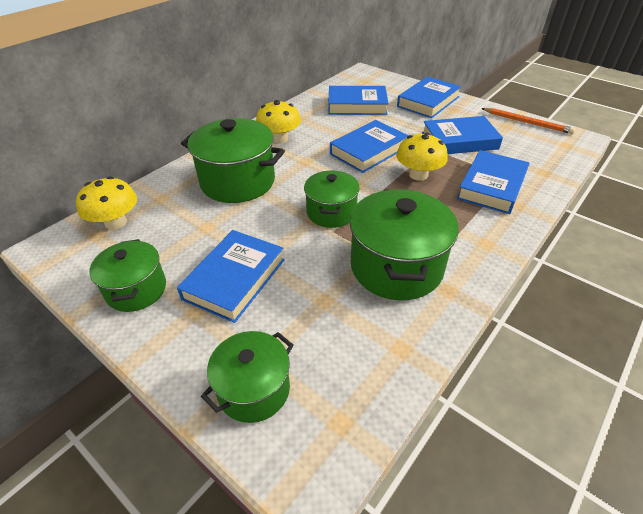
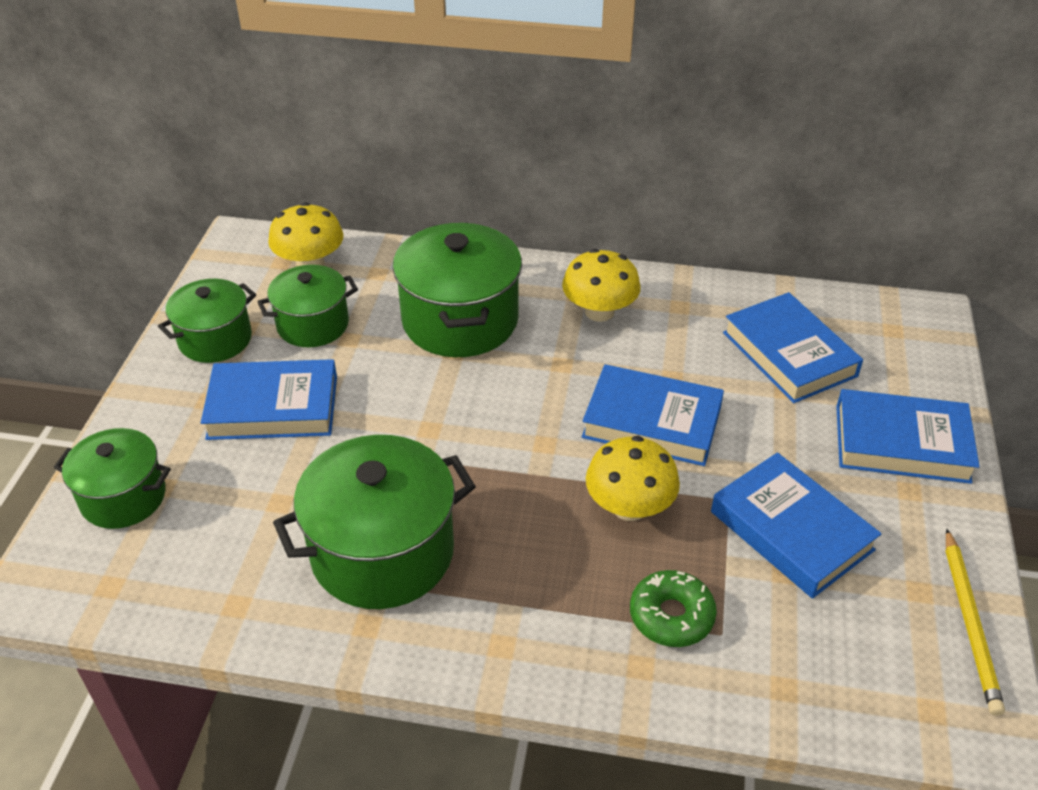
camera: 60 degrees right, 0 degrees up
(331, 212) = (457, 441): green pot -> green pot (313, 325)
(491, 186) = (671, 616): blue book -> green donut
(527, 122) = (970, 622): orange pencil -> yellow pencil

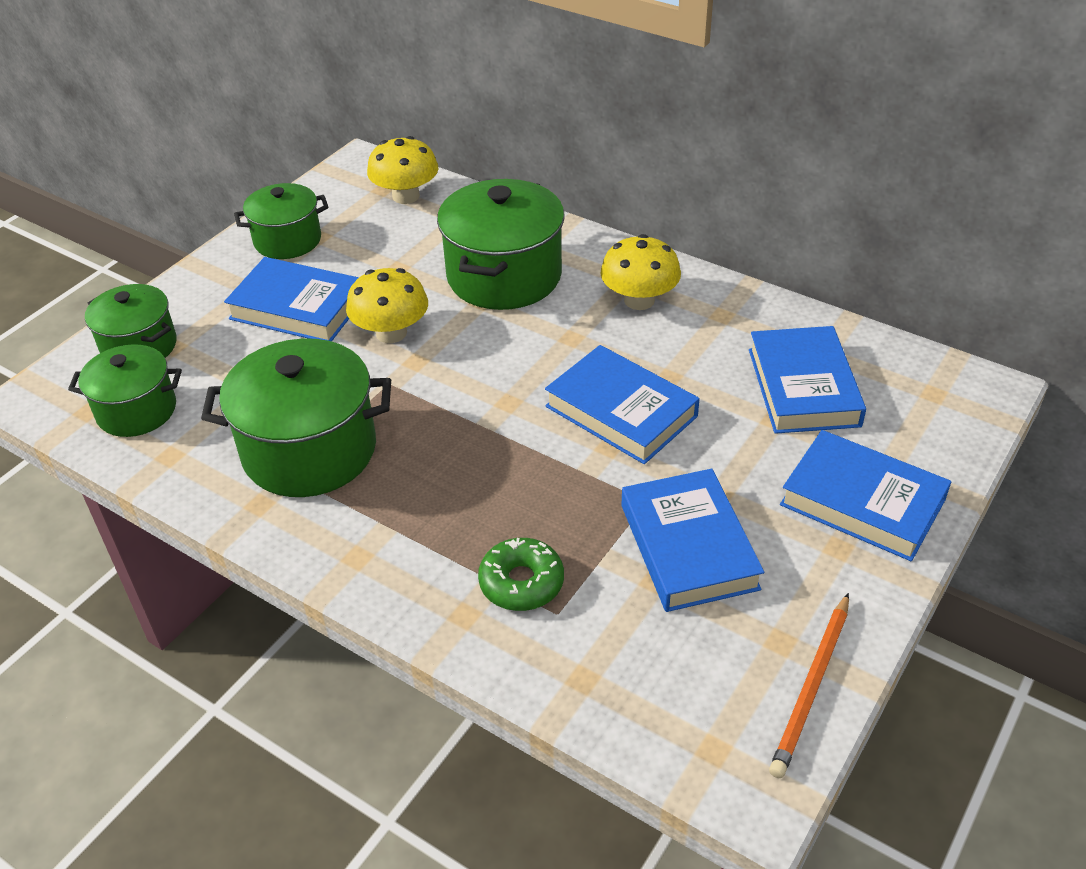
camera: 25 degrees right, 0 degrees up
(313, 325) = (374, 248): green pot -> green pot (136, 410)
(629, 507) = (548, 478): yellow mushroom -> yellow mushroom (391, 333)
(970, 622) = (812, 686): yellow pencil -> orange pencil

